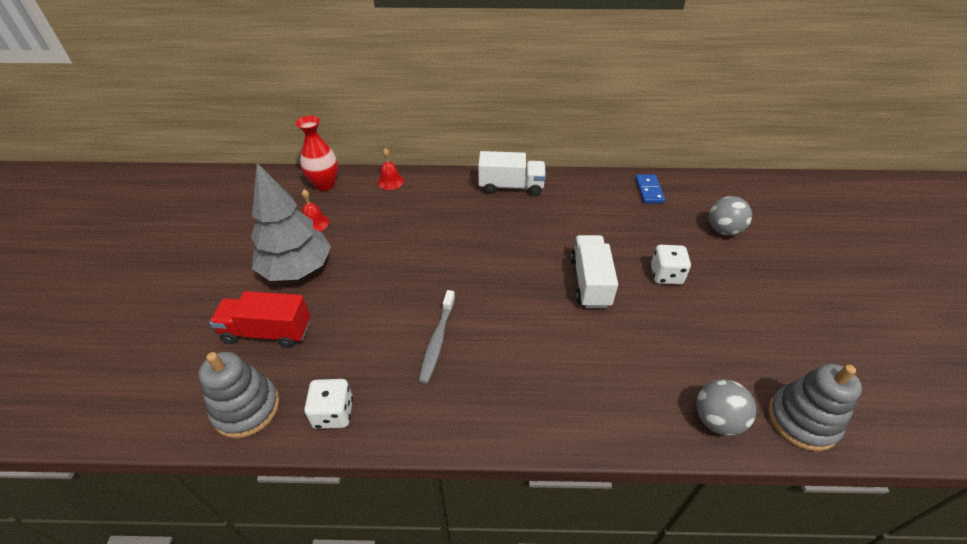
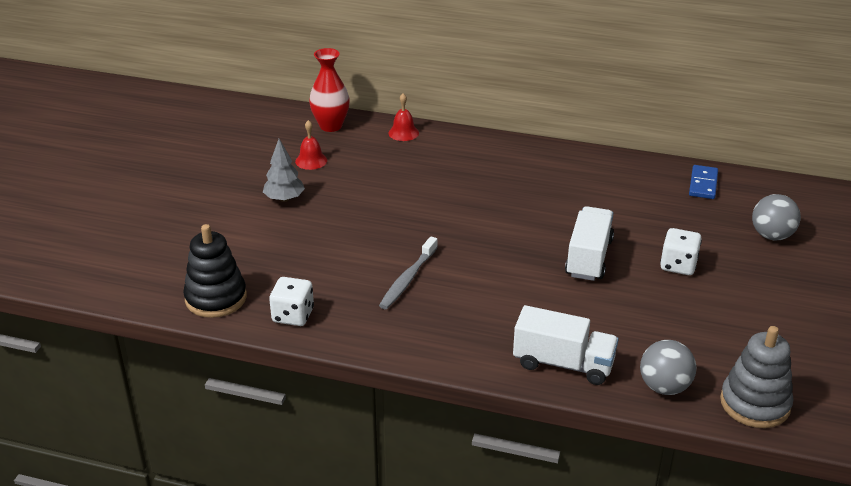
camera: 15 degrees right, 10 degrees down
(246, 408) = (216, 298): grey stacking toy -> black stacking toy
(268, 332) = (245, 245): red truck -> none
(297, 269) = (284, 199): grey tree -> grey tree, size x0.53
(511, 187) = (539, 157): white truck -> white truck (563, 364)

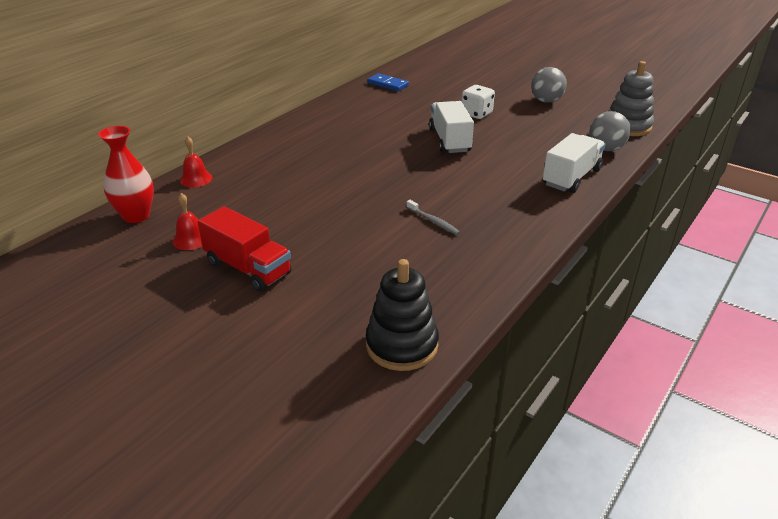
camera: 70 degrees left, 0 degrees up
(284, 199) = (248, 268): grey tree -> red truck
(293, 315) = (457, 296): white dice -> none
(408, 279) = (433, 221): grey toothbrush -> grey toothbrush, size x0.65
(589, 258) = (449, 140): white truck -> white truck turned 45 degrees clockwise
(771, 236) = (461, 80): grey ball -> grey ball (546, 101)

